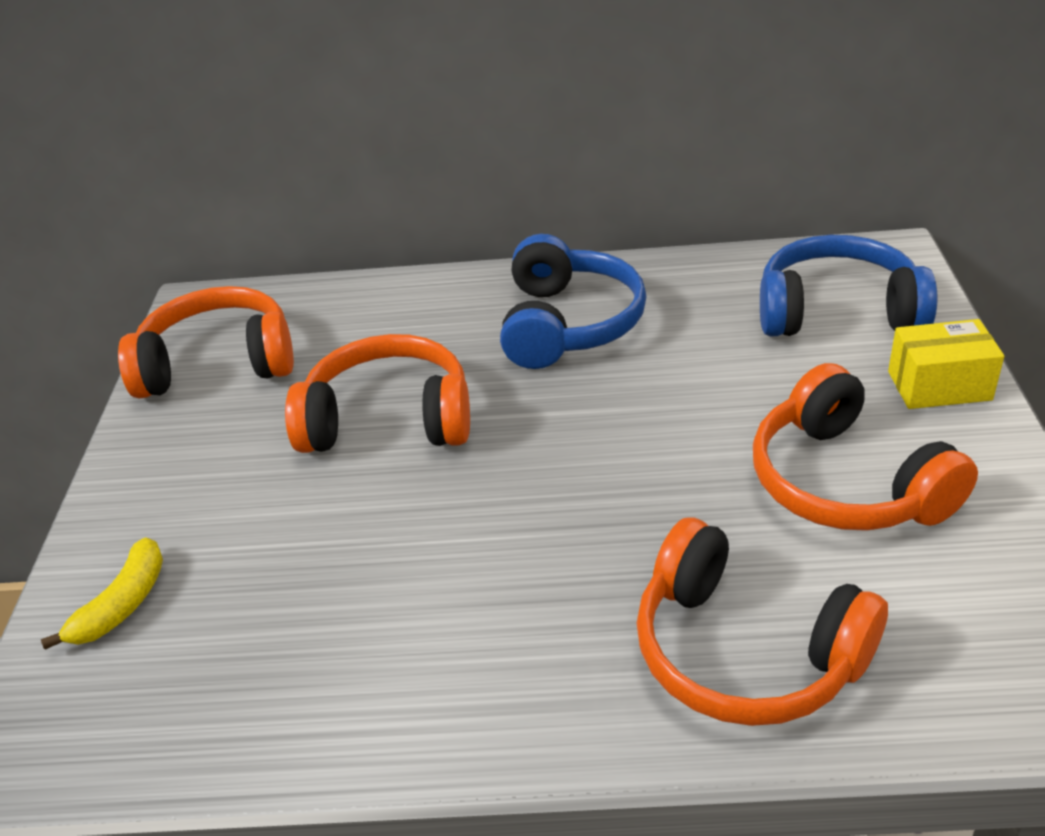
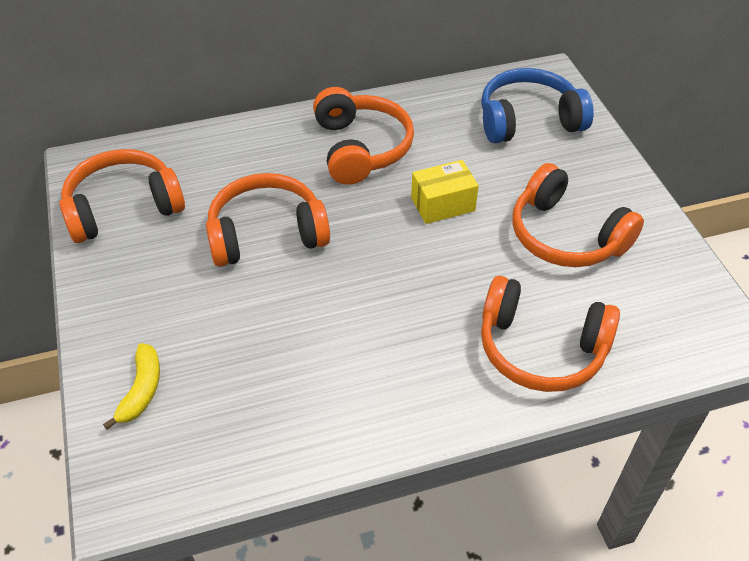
camera: 20 degrees left, 10 degrees up
(568, 324) = (361, 148): blue headphones -> orange headphones
(939, 386) = (601, 165): yellow box -> yellow box (443, 204)

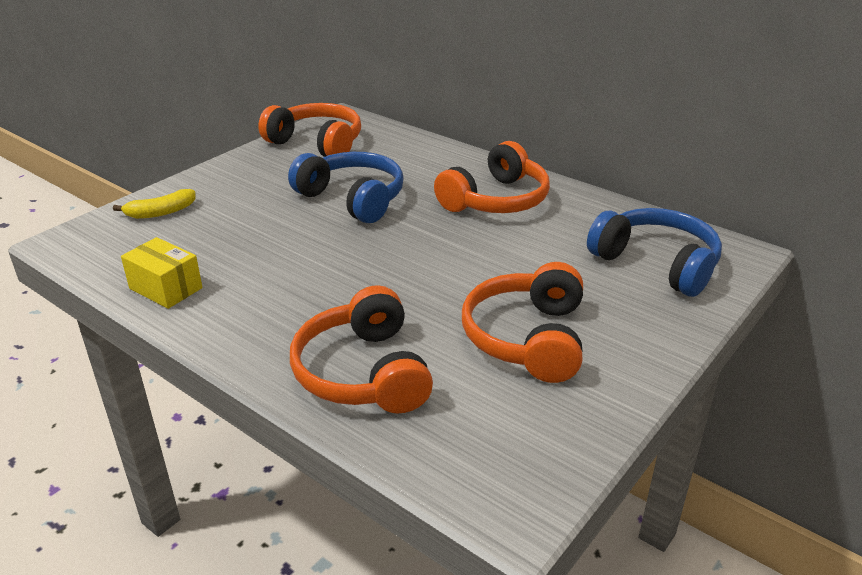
camera: 55 degrees right, 15 degrees down
(266, 233) = (353, 199): orange headphones -> blue headphones
(443, 204) = (481, 259): yellow box -> yellow box (165, 288)

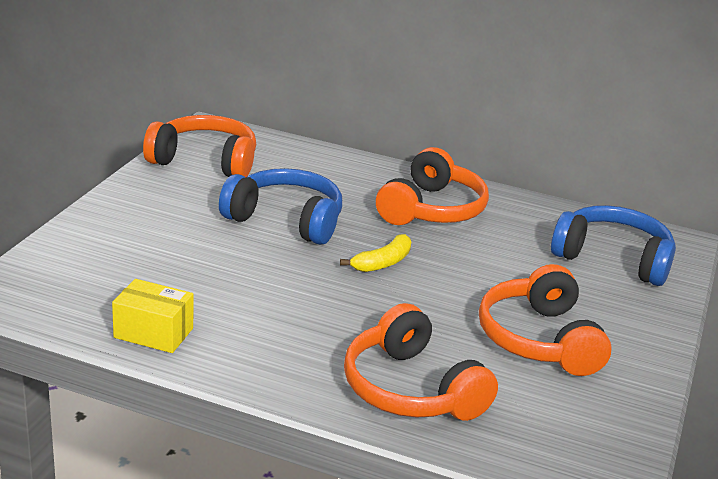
camera: 20 degrees left, 5 degrees down
(160, 212) = (84, 253): yellow banana -> yellow banana (382, 263)

